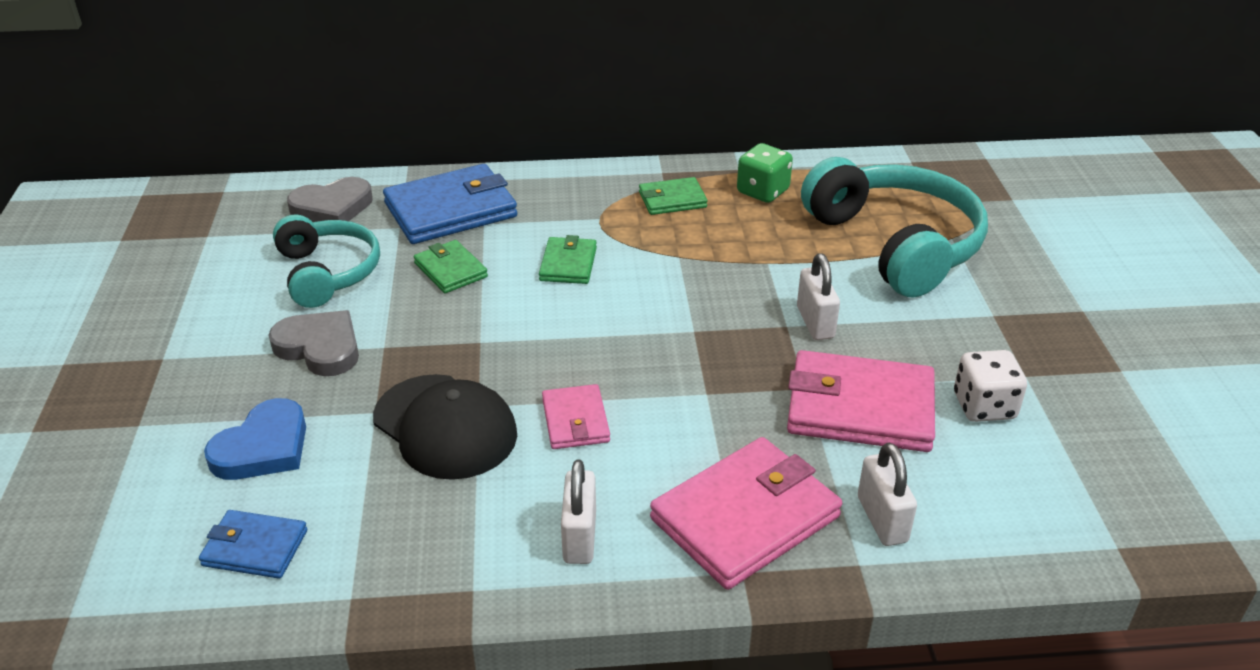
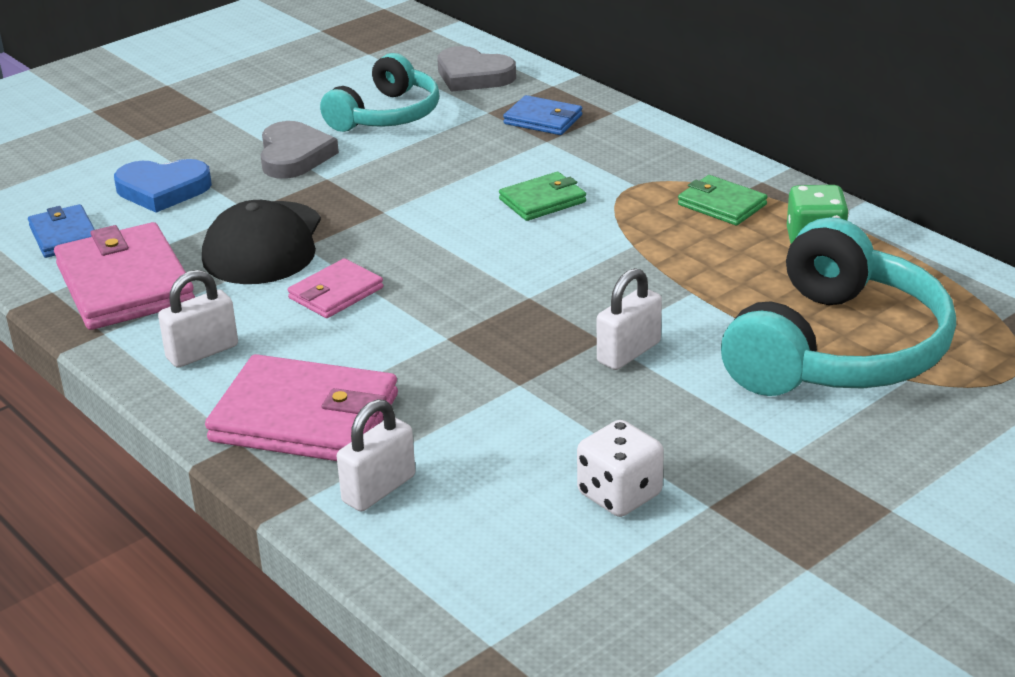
camera: 55 degrees right, 5 degrees down
(450, 270) = (459, 157): green wallet -> none
(451, 210) = (543, 120): blue wallet -> blue wallet, size x0.54
(860, 408) = (526, 423): pink wallet -> pink wallet (125, 284)

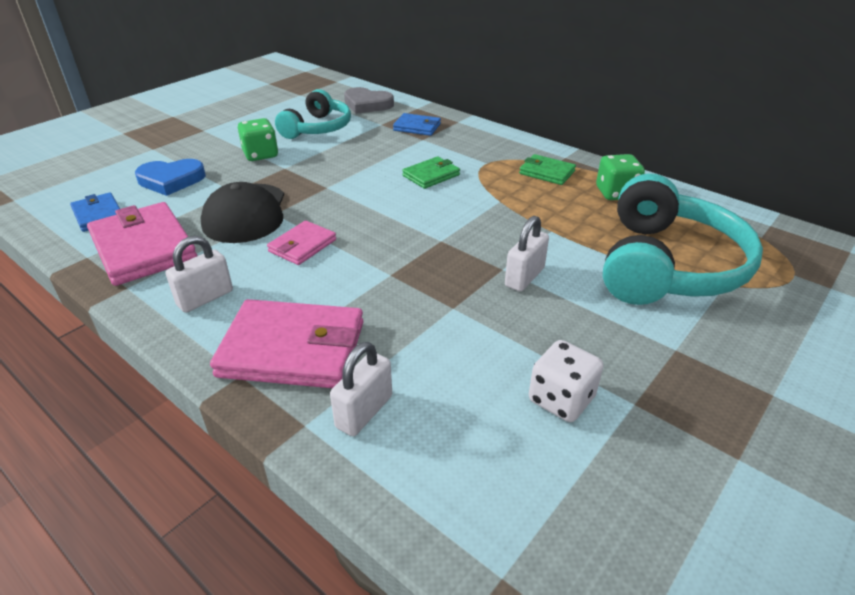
camera: 10 degrees left, 5 degrees up
(294, 156) = (260, 155): grey heart -> green dice

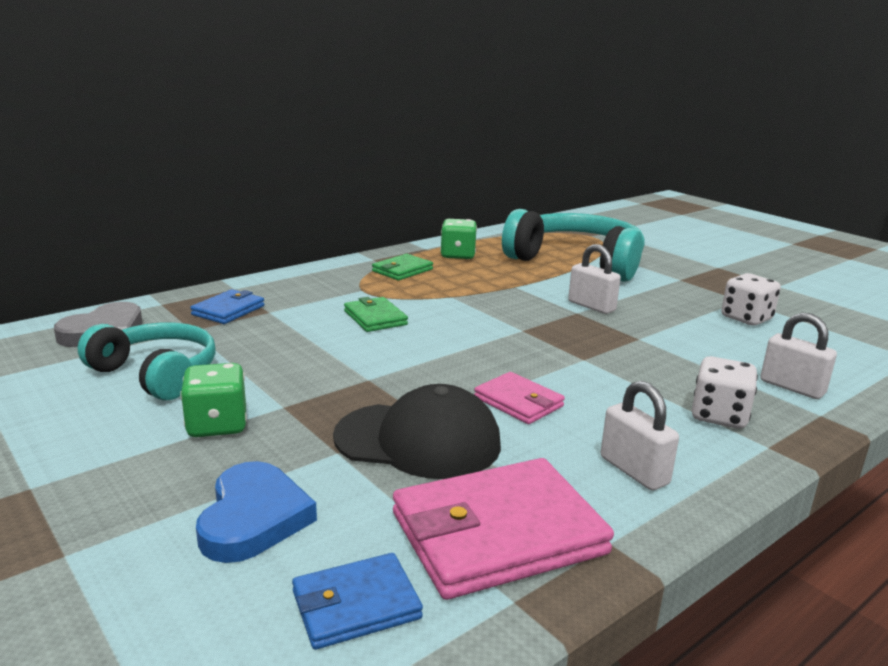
camera: 80 degrees left, 15 degrees down
(292, 349) = (719, 416): pink wallet -> white dice

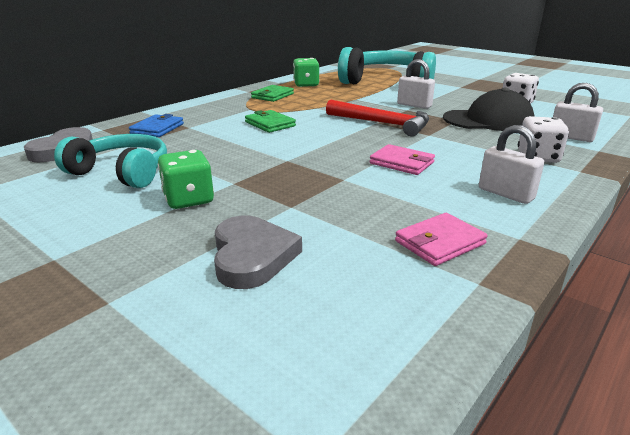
camera: 10 degrees left, 5 degrees up
(253, 518) = (252, 256): blue heart -> grey heart
(356, 605) = (366, 303): blue wallet -> none
(418, 440) = (346, 193): black cap -> black cap (488, 120)
(498, 533) = (440, 242): pink wallet -> pink wallet, size x0.54
(528, 333) = (382, 123): none -> red hammer

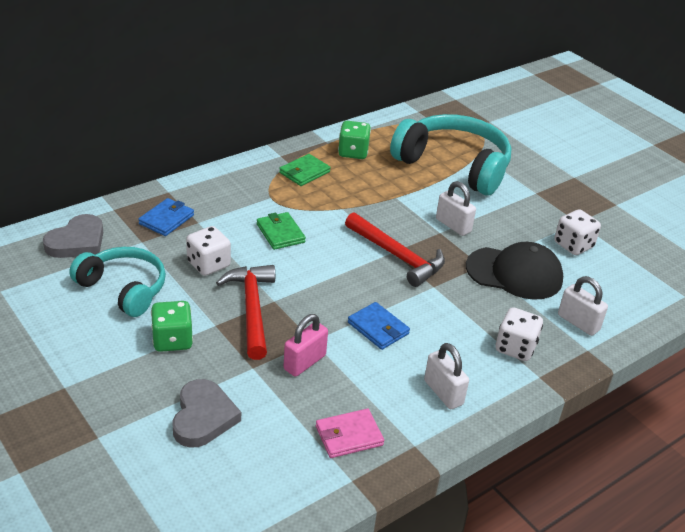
camera: 10 degrees right, 10 degrees up
(209, 147) = (208, 264): none -> white dice
(267, 168) = (251, 309): none -> red hammer
(346, 194) = (304, 362): none -> pink padlock
(401, 163) = (378, 328): pink wallet -> blue wallet

